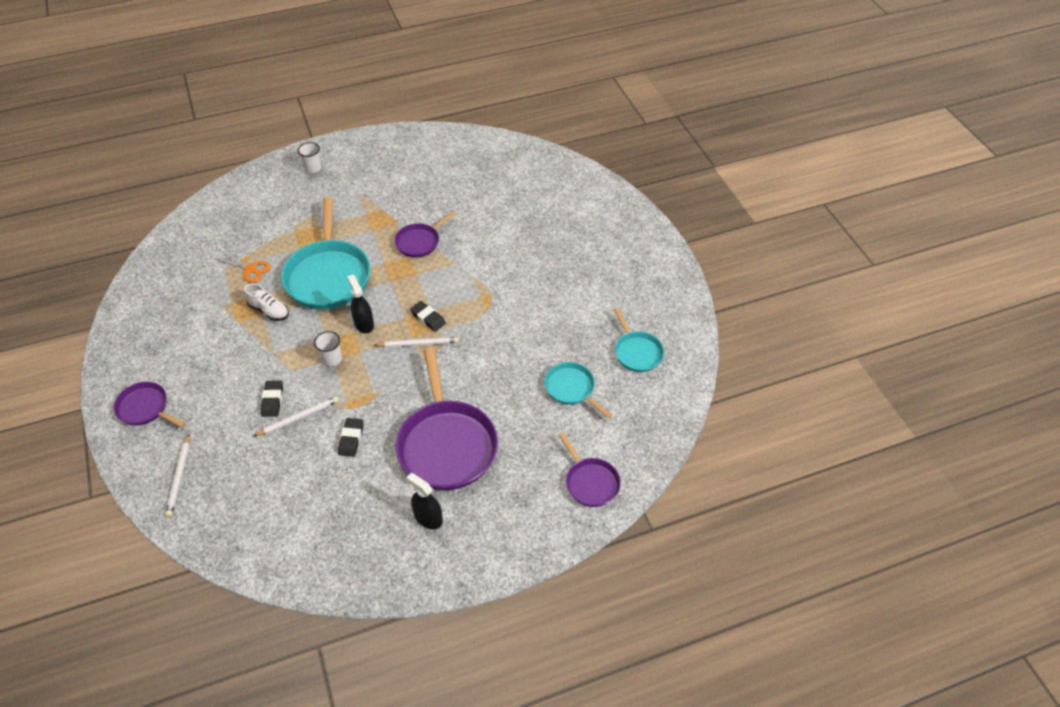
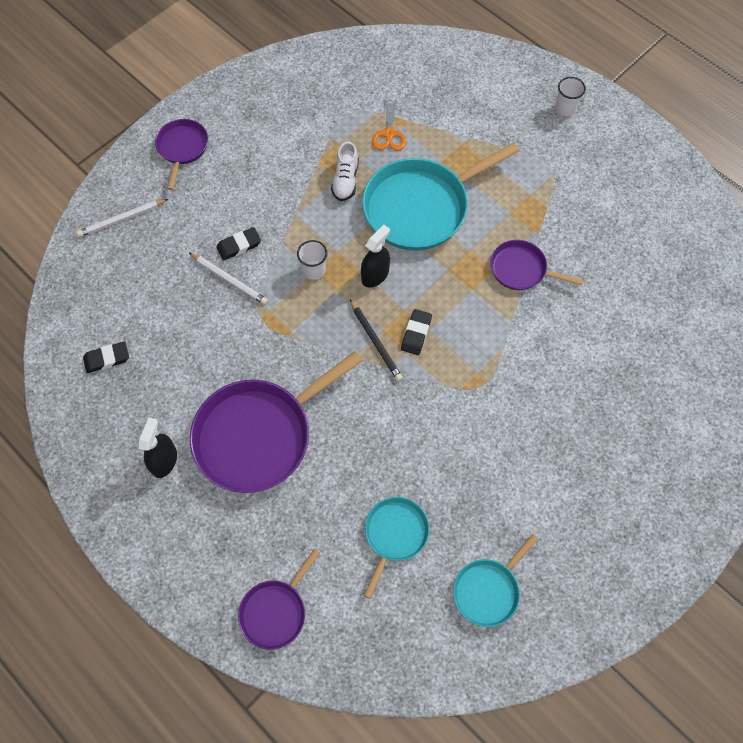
camera: 65 degrees right, 15 degrees up
(351, 439) = (225, 340): black eraser -> black eraser (107, 359)
(418, 344) = (376, 341): white pencil -> black pencil

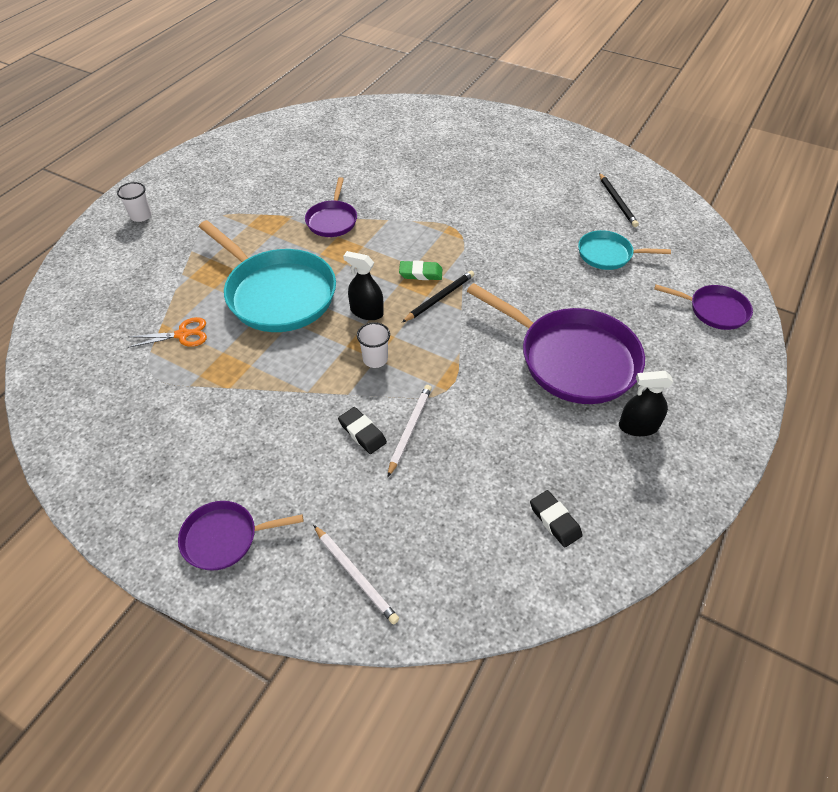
camera: 105 degrees left, 15 degrees down
(345, 180) = (253, 358): white shoe -> none
(416, 333) = (420, 273): black eraser -> green eraser
(488, 590) = (617, 202): turquoise pan -> black pencil

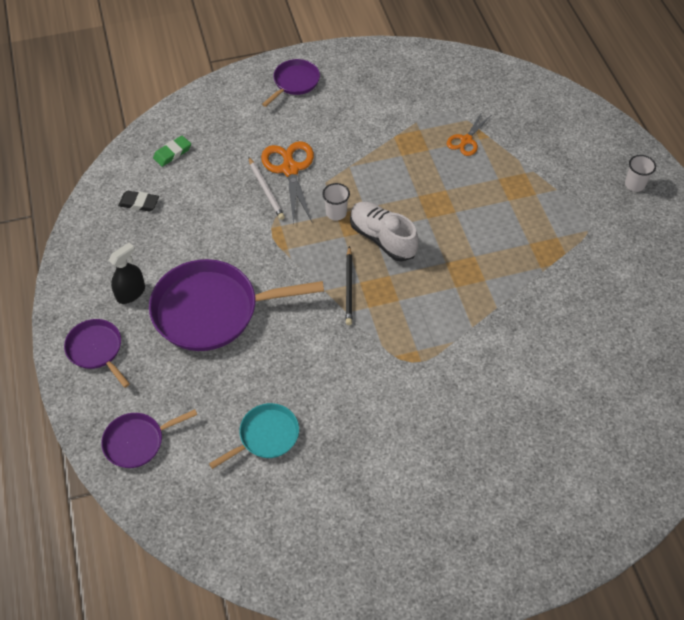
camera: 135 degrees right, 5 degrees up
(277, 294) = (455, 205): turquoise pan -> none
(332, 220) = (509, 290): purple pan -> purple pan (96, 350)
(355, 575) = (216, 112): white pencil -> none
(362, 432) = (290, 169): black eraser -> orange scissors
(366, 312) = (382, 238): black spray bottle -> white shoe
(420, 273) = (386, 297): green eraser -> green eraser (172, 153)
(617, 202) = (312, 518): black pencil -> none

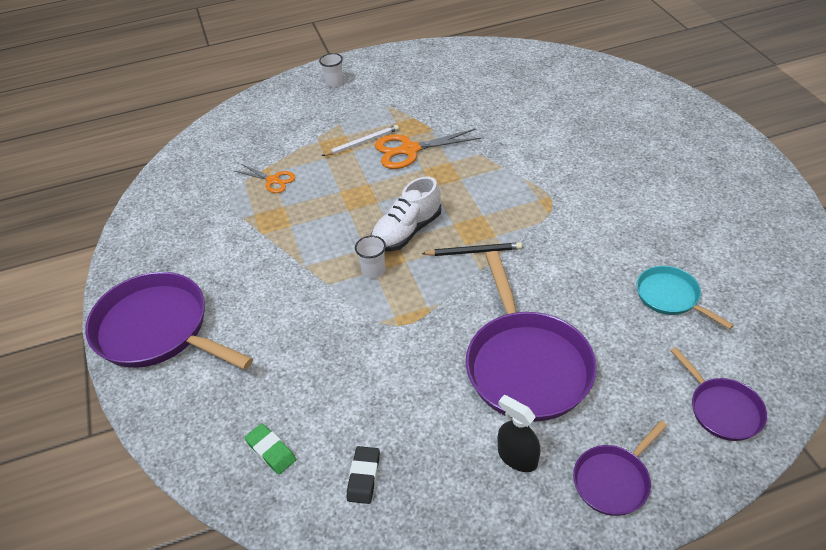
camera: 90 degrees left, 10 degrees down
(266, 190) = (339, 337): white pencil -> white pencil (362, 142)
(290, 169) = (307, 317): orange scissors -> orange scissors (409, 150)
(294, 82) = (157, 329): purple pan -> purple pan, size x1.91

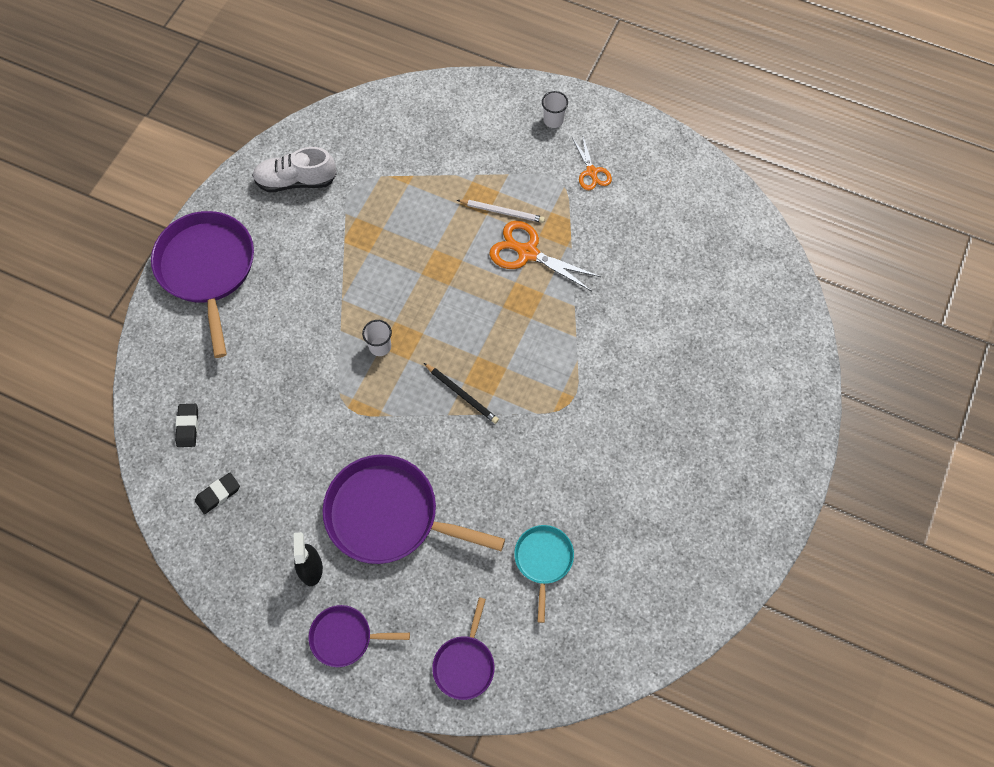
camera: 40 degrees right, 20 degrees up
(271, 451) = (188, 426): green eraser -> black eraser
(273, 180) = (400, 194): orange scissors -> orange scissors (591, 172)
(407, 231) = (438, 333): white shoe -> white shoe (296, 181)
(526, 365) = (389, 515): purple pan -> purple pan turned 75 degrees clockwise

